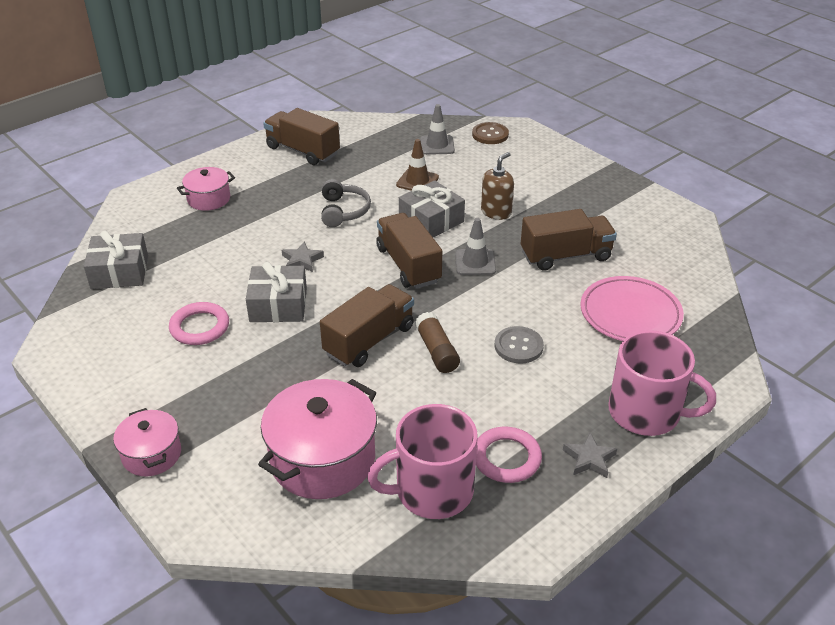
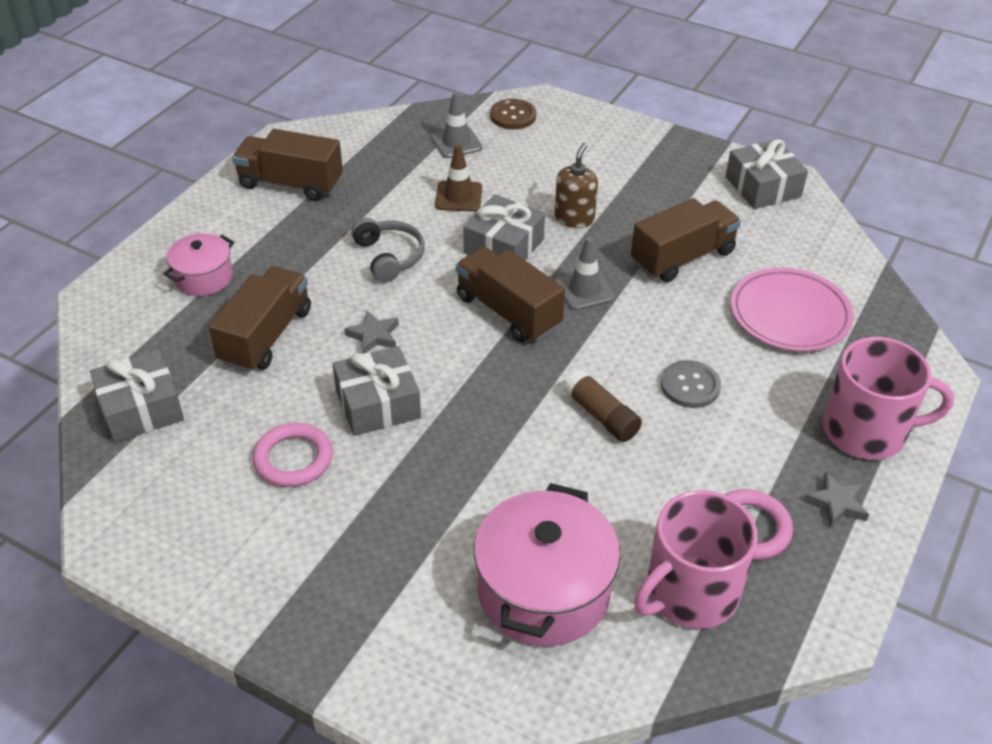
camera: 20 degrees left, 5 degrees up
(152, 454) = (330, 647): pink pot -> none
(369, 340) = (515, 422): brown truck -> brown truck (266, 336)
(661, 219) = (763, 187): none -> grey gift

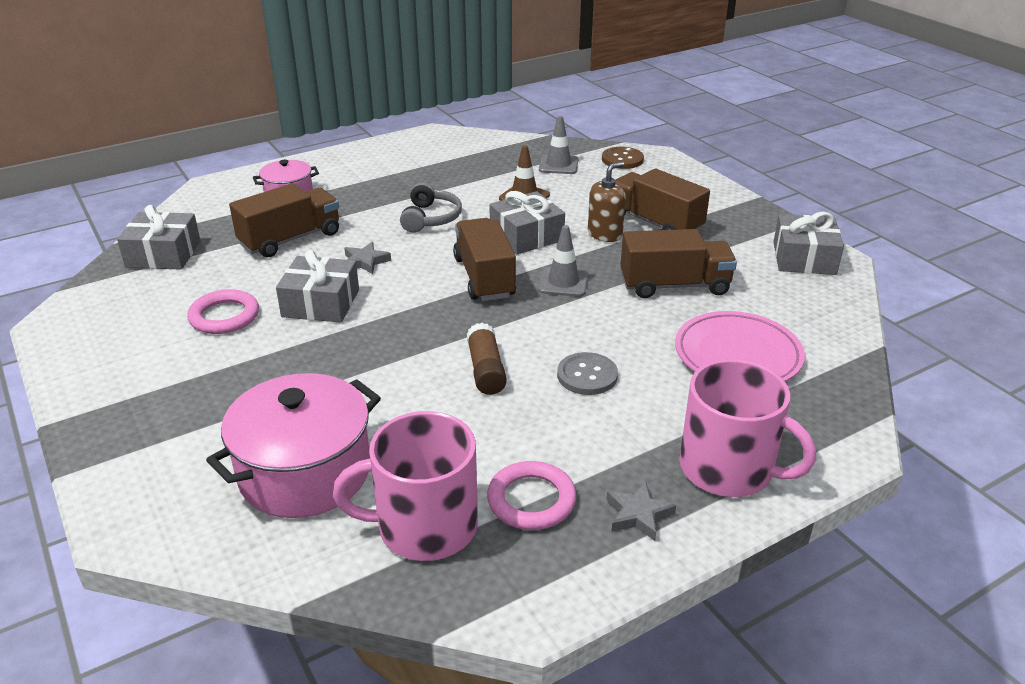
camera: 30 degrees right, 10 degrees down
(290, 184) = (408, 159): brown truck -> brown truck (655, 223)

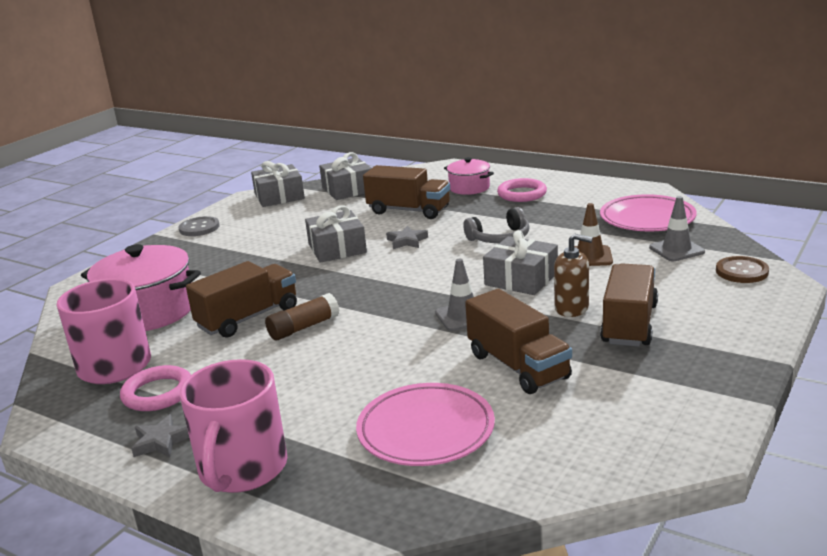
camera: 65 degrees right, 10 degrees down
(224, 316) = (294, 230): pink ring -> pink ring (522, 194)
(484, 277) = (433, 285): brown truck -> brown truck (248, 318)
(488, 153) = (647, 219): none -> pink plate
(587, 375) = (329, 368): grey button -> grey button (199, 228)
(804, 258) = (673, 424): grey gift -> grey gift (279, 196)

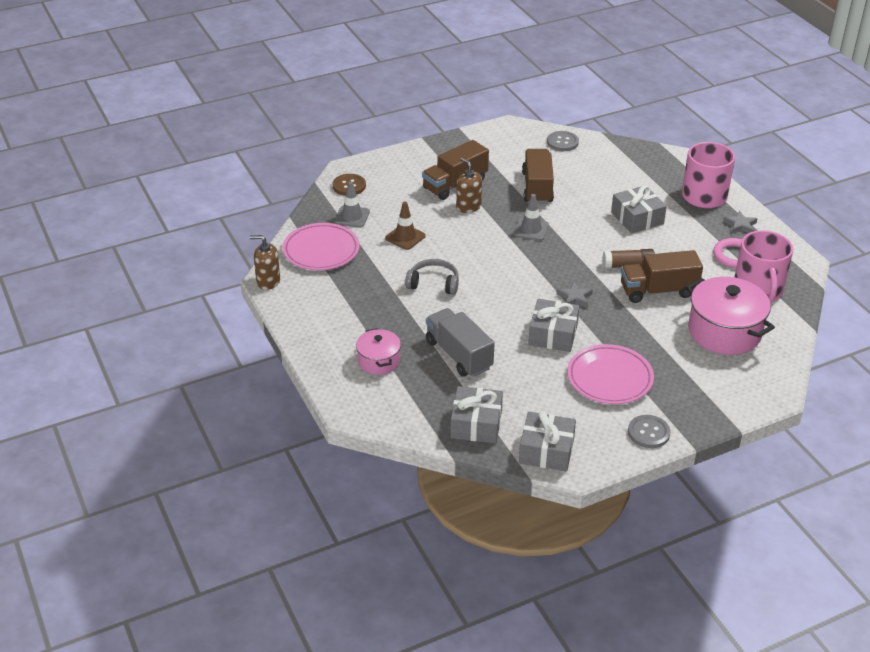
camera: 150 degrees left, 15 degrees up
(407, 241) = (497, 315): grey star -> grey star (574, 298)
(409, 211) = (458, 355): brown truck -> grey truck
(426, 430) = (611, 177): pink plate -> pink plate (609, 378)
(521, 279) = (467, 240): grey gift -> grey gift (637, 218)
(522, 194) = (353, 327): pink ring -> none
(574, 458) = (562, 142): none -> grey button
(645, 189) = (268, 281): none -> brown soap dispenser

